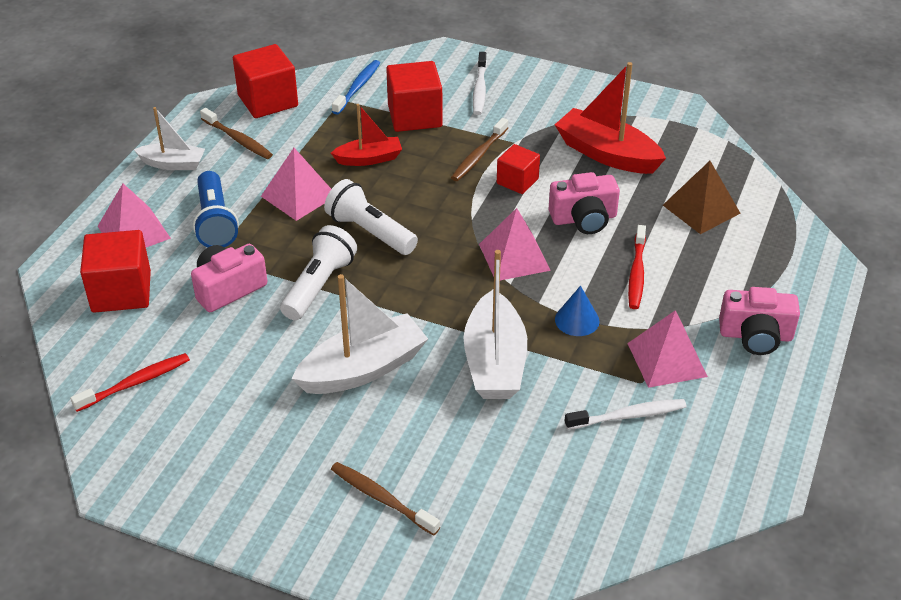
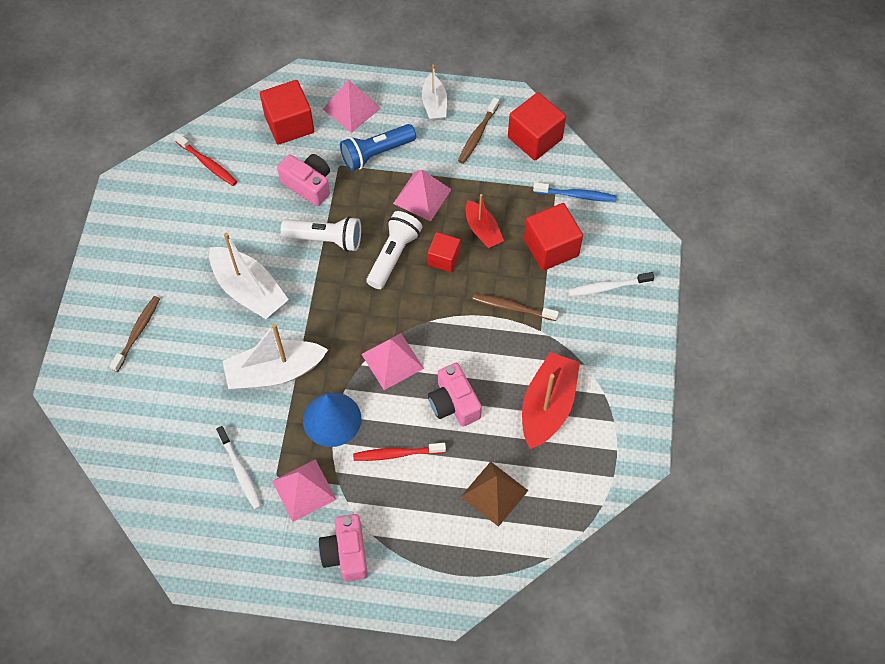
camera: 75 degrees right, 20 degrees up
(517, 181) = (487, 344): red cube -> red cube (444, 258)
(577, 320) = (332, 419): blue cone -> blue cone, size x1.68

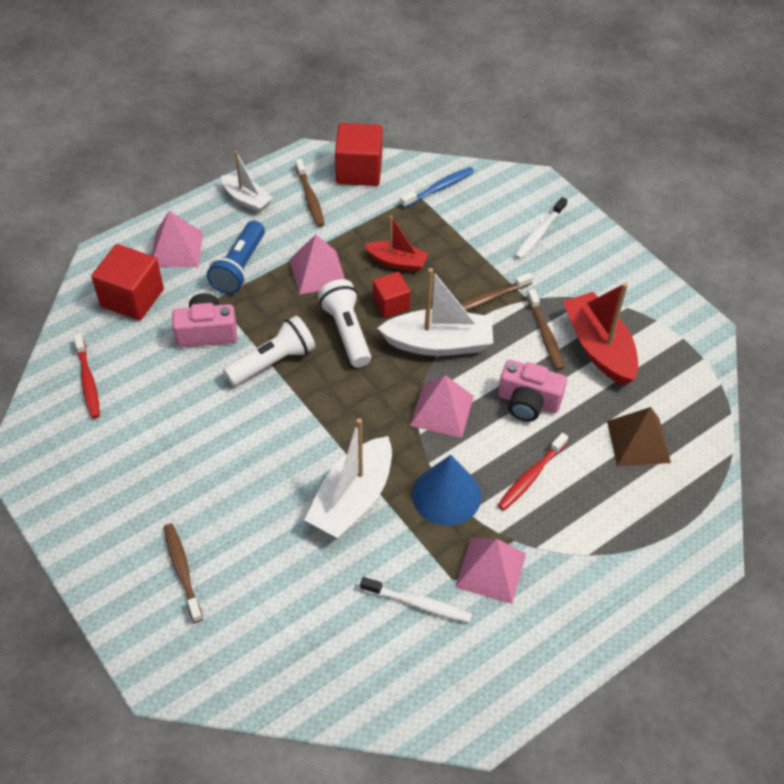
camera: 45 degrees left, 10 degrees down
(208, 163) = (88, 381): red toothbrush -> red toothbrush turned 75 degrees clockwise
(249, 290) = (250, 453): white boat -> white boat (439, 343)
(346, 553) = (585, 588): pink camera -> none
(521, 366) = (545, 335): none -> brown toothbrush
(551, 247) = (464, 236): red cube -> none

